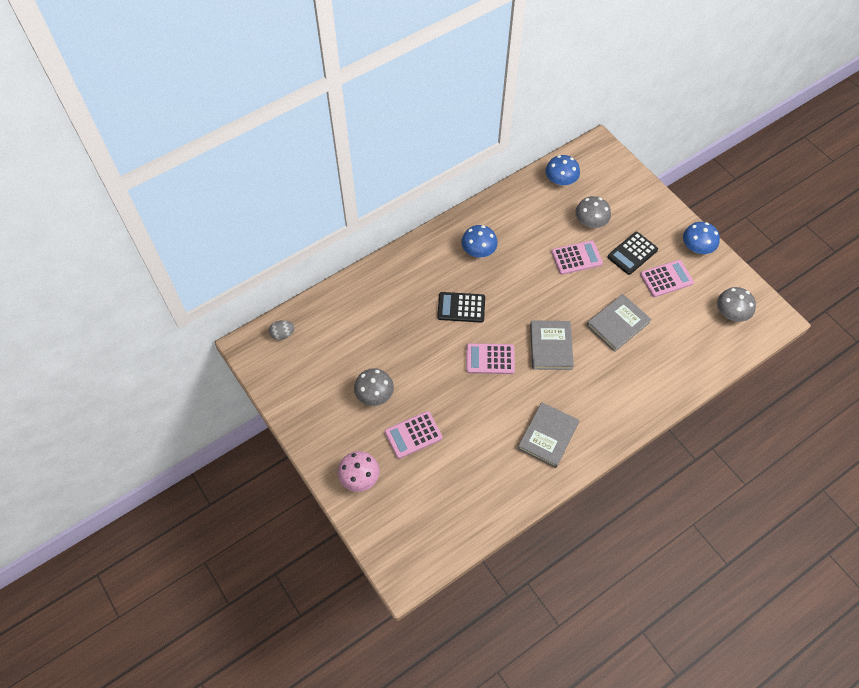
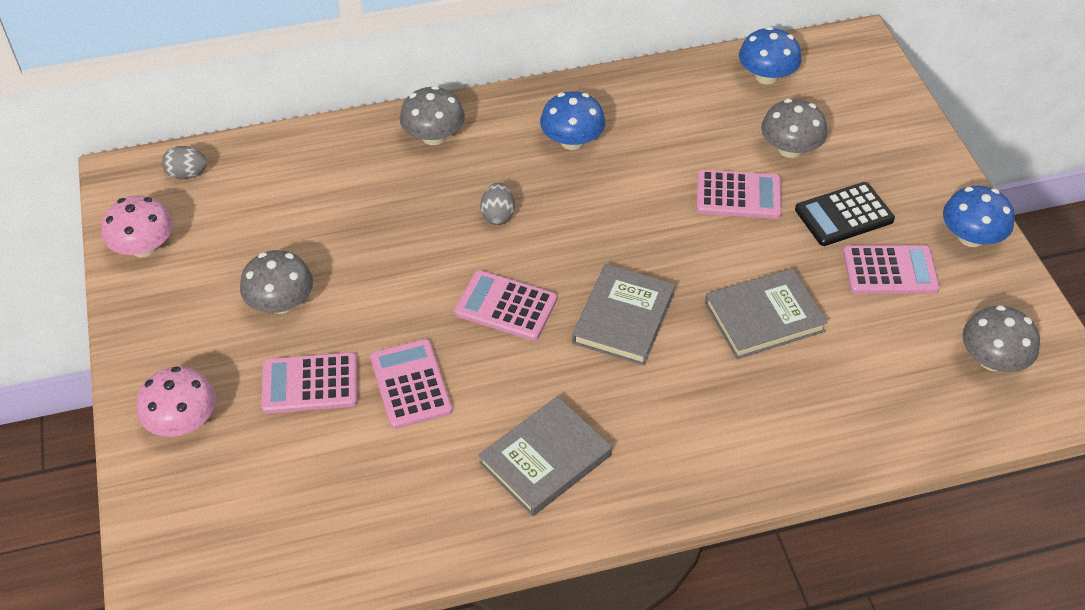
camera: 20 degrees right, 10 degrees down
(283, 386) = (144, 247): none -> pink mushroom
(404, 270) = (434, 136): none -> grey mushroom
(461, 307) = (498, 215): black calculator -> grey egg
(464, 418) = (411, 384): none -> pink calculator

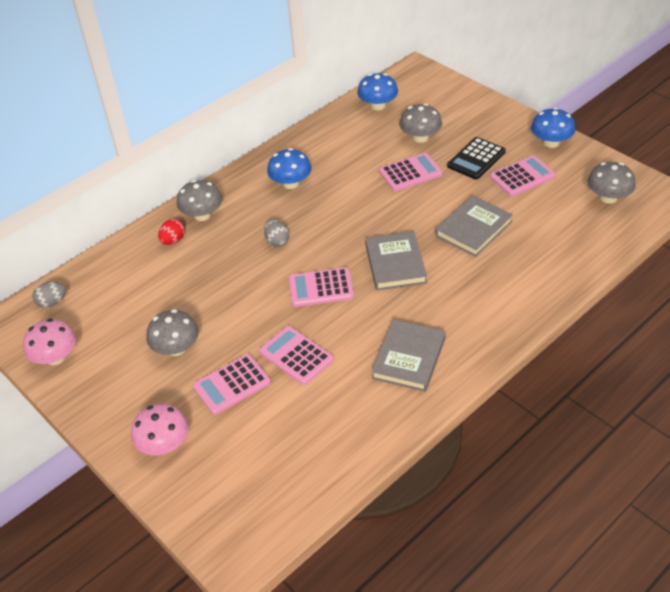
camera: 25 degrees left, 5 degrees down
(376, 156) = (173, 240): none -> red egg

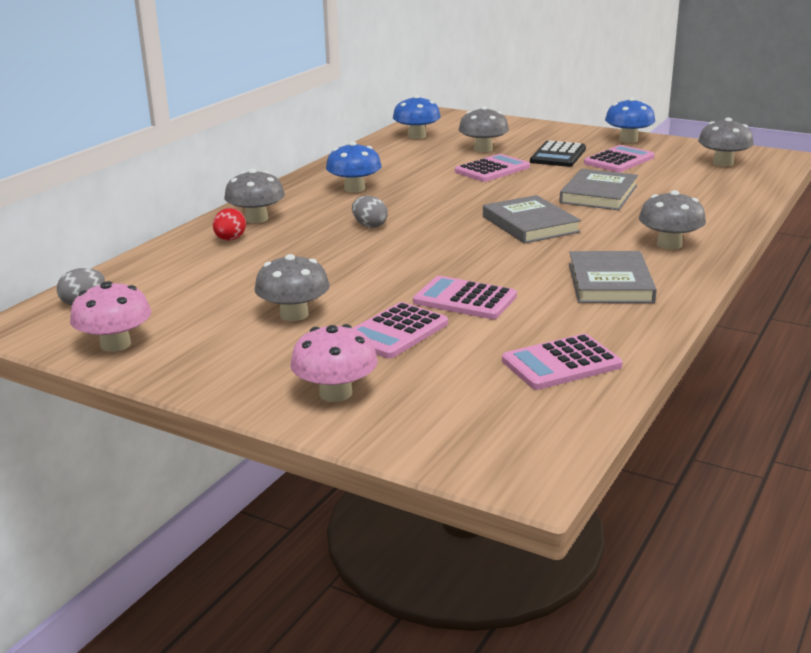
camera: 20 degrees left, 20 degrees down
(321, 288) = (453, 249): pink calculator -> pink calculator (561, 363)
(484, 315) = (669, 244): none -> grey mushroom

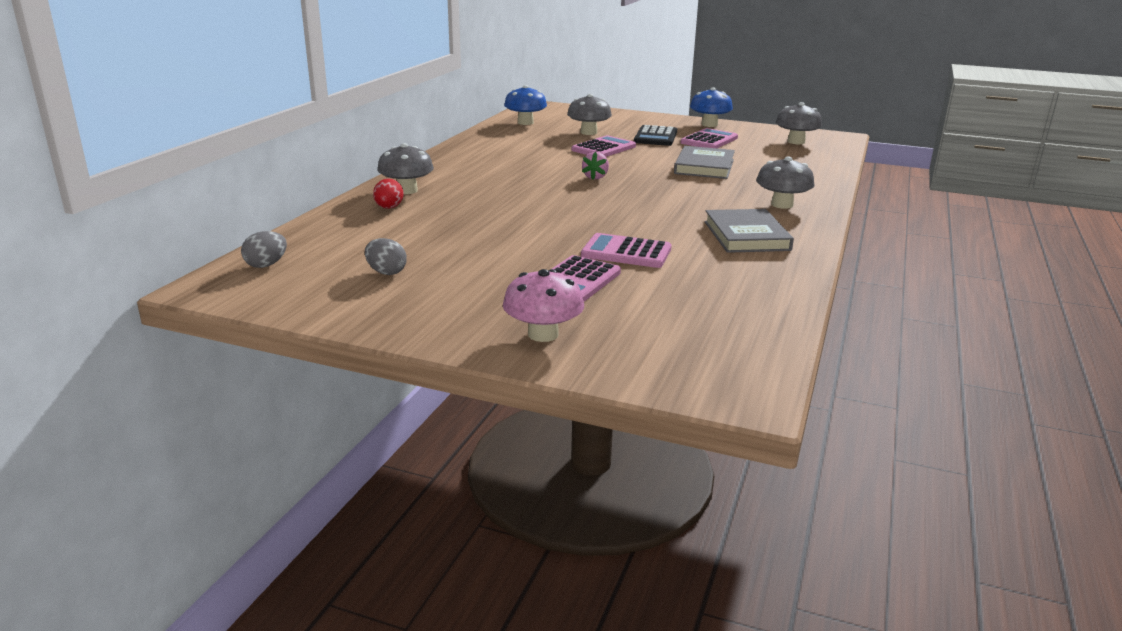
camera: 10 degrees left, 0 degrees up
(115, 344) = (313, 300): pink mushroom -> none
(294, 315) = (476, 269): grey mushroom -> none
(354, 189) = (487, 165): blue mushroom -> none
(369, 226) = (514, 194): grey egg -> grey egg (386, 272)
(468, 206) = (595, 177): none -> pink strawberry
(530, 224) = (656, 191): grey book -> none
(561, 363) = (734, 302): pink calculator -> none

